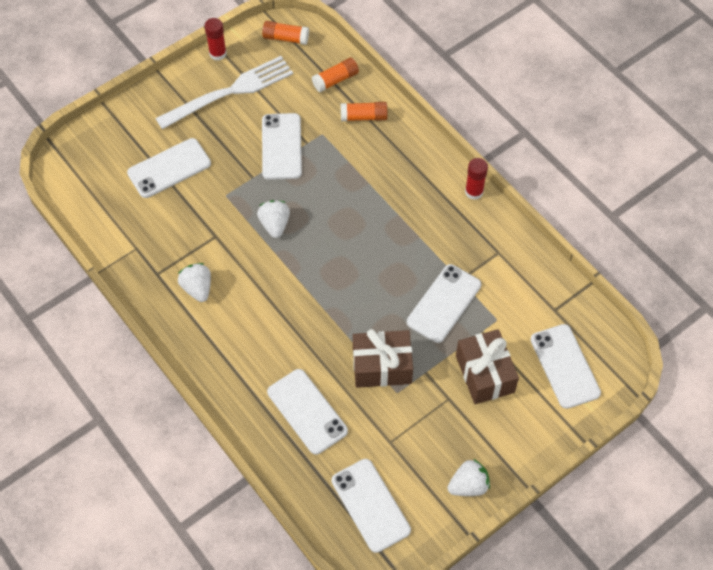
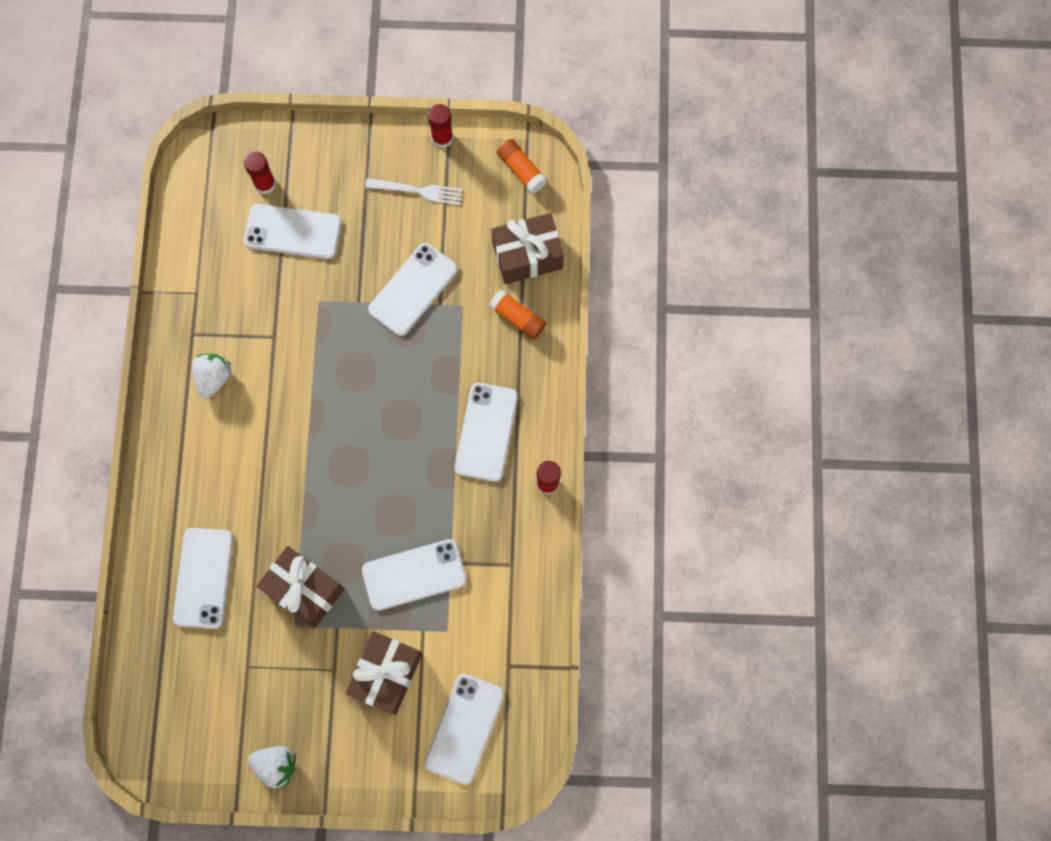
camera: 40 degrees right, 15 degrees up
(123, 154) = (265, 184): none -> red glue stick
(231, 91) = (418, 191): white fork -> white fork, size x0.55
(275, 225) = (335, 368): white strawberry -> none
(335, 80) = (527, 255): orange glue stick -> brown gift
(370, 505) = (179, 710): white phone -> white phone (486, 432)

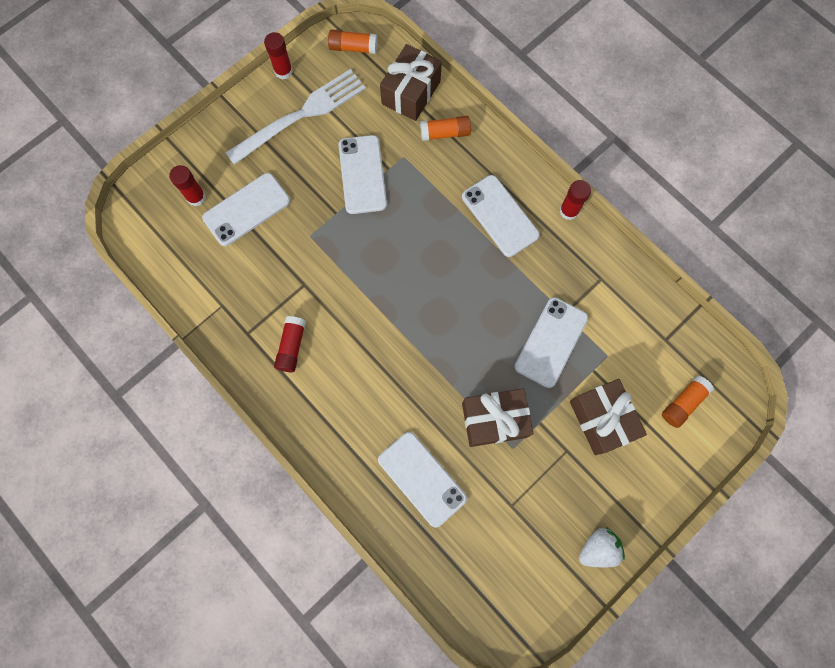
camera: 45 degrees left, 0 degrees up
(214, 378) = (291, 346): white strawberry -> red glue stick
(418, 191) = (302, 114): white fork -> white fork, size x1.83
(464, 728) = (683, 403): white phone -> orange glue stick

